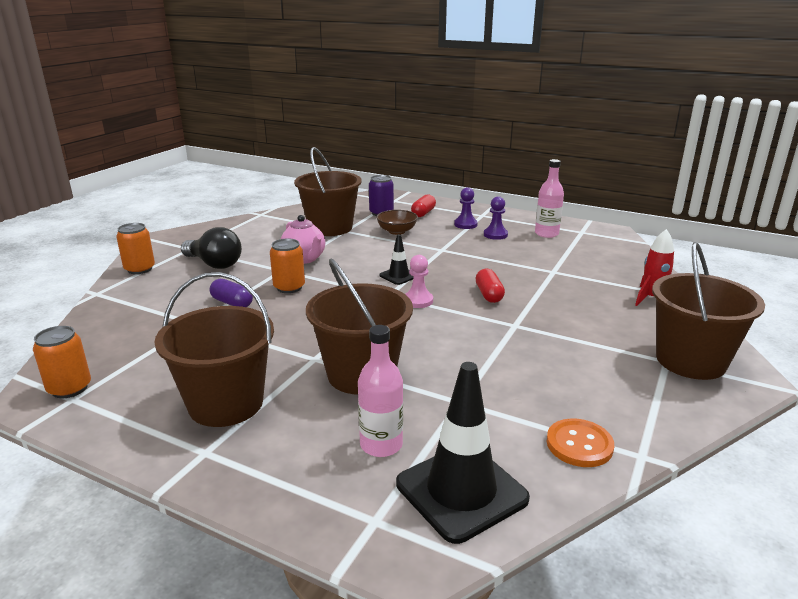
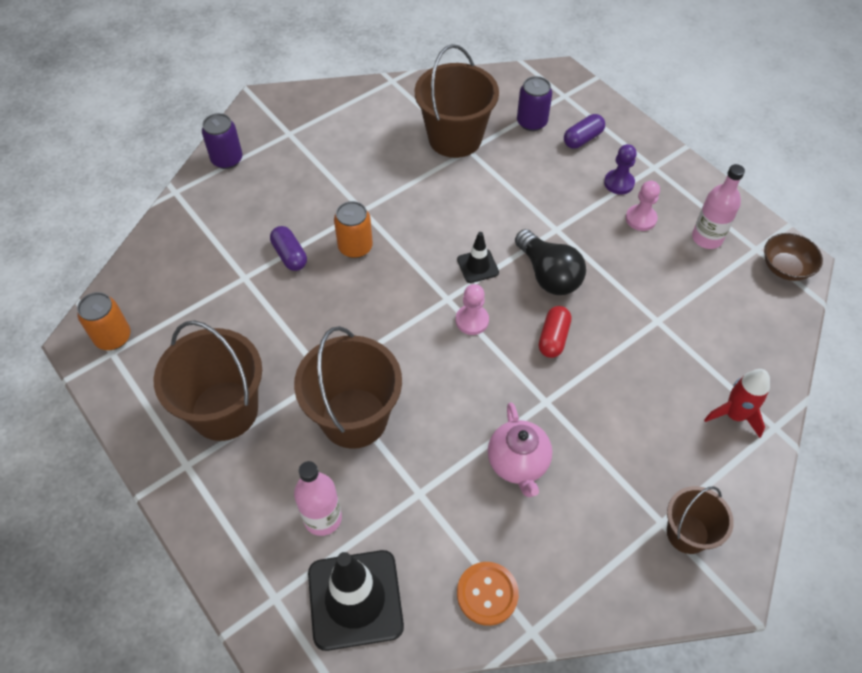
camera: 25 degrees right, 30 degrees up
(140, 269) = (227, 159): orange can -> purple can
(214, 264) = (301, 175): black light bulb -> black light bulb (548, 275)
(304, 259) = (395, 196): pink teapot -> pink teapot (518, 463)
(397, 231) = (527, 171): brown bowl -> brown bowl (785, 268)
(423, 213) = (582, 139): red capsule -> purple capsule
(495, 235) = (641, 219): purple pawn -> pink pawn
(690, 361) = (687, 533): brown bucket -> brown bucket, size x0.58

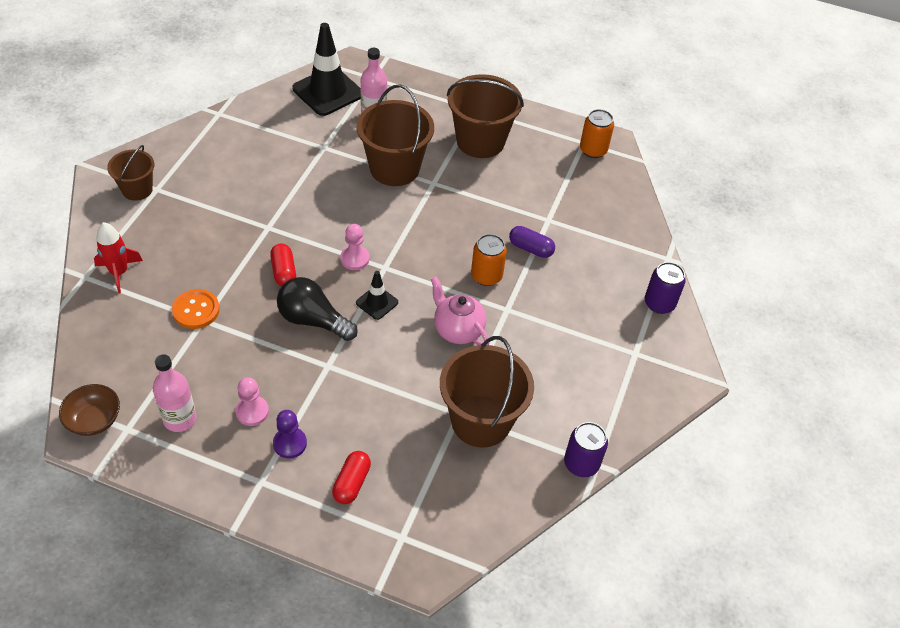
camera: 145 degrees right, 5 degrees down
(487, 594) = (253, 119): orange button -> orange button (196, 310)
(518, 463) = (268, 184): pink teapot -> pink teapot (458, 330)
(531, 122) = (416, 479): purple can -> purple can (581, 464)
(582, 139) = (351, 483): purple capsule -> red capsule

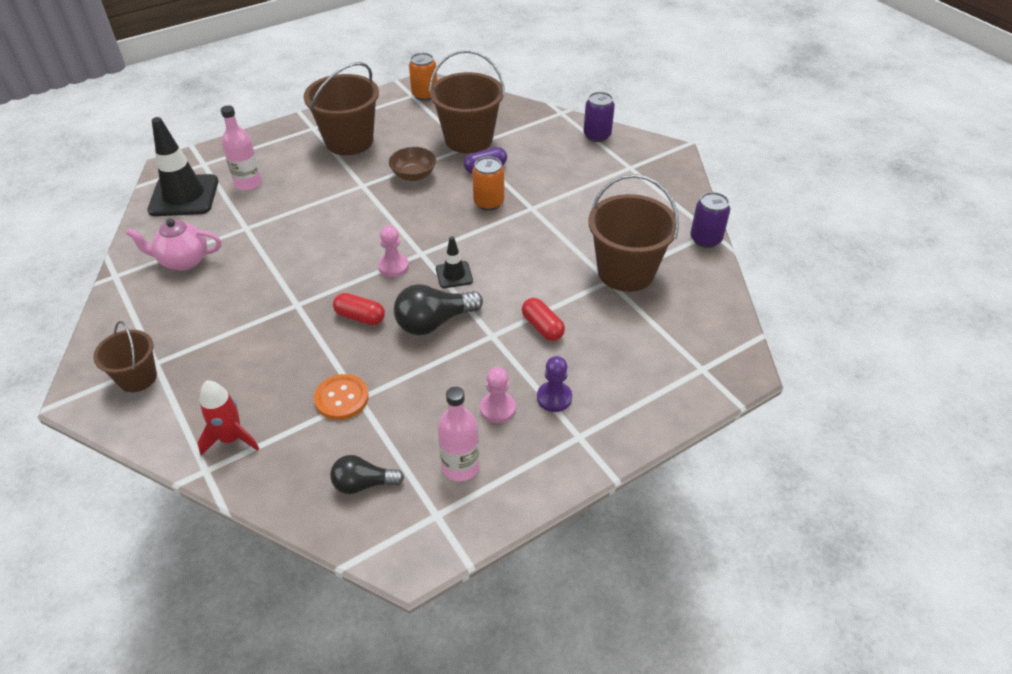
camera: 50 degrees left, 5 degrees down
(94, 420) = (401, 539): brown bowl -> brown bowl (414, 175)
(127, 370) = (363, 484): none -> black light bulb
(351, 483) = (627, 375): red capsule -> red capsule (542, 327)
(394, 168) = (321, 198): brown bucket -> brown bucket (468, 139)
(458, 330) = (527, 242): pink teapot -> pink teapot (183, 261)

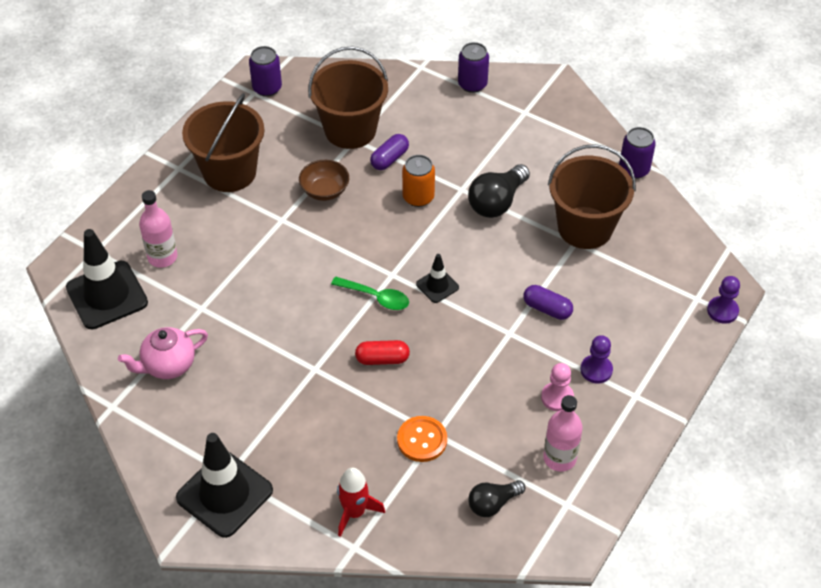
camera: 25 degrees left, 5 degrees up
(137, 378) = (224, 494): brown bucket -> black traffic cone
(393, 266) = (376, 297): pink pawn -> green spoon
(424, 95) = (267, 88): orange can -> purple can
(434, 322) = (451, 339): black light bulb -> black light bulb (497, 202)
(542, 327) = (547, 309): red capsule -> purple capsule
(723, 389) = (722, 311): none -> purple pawn

